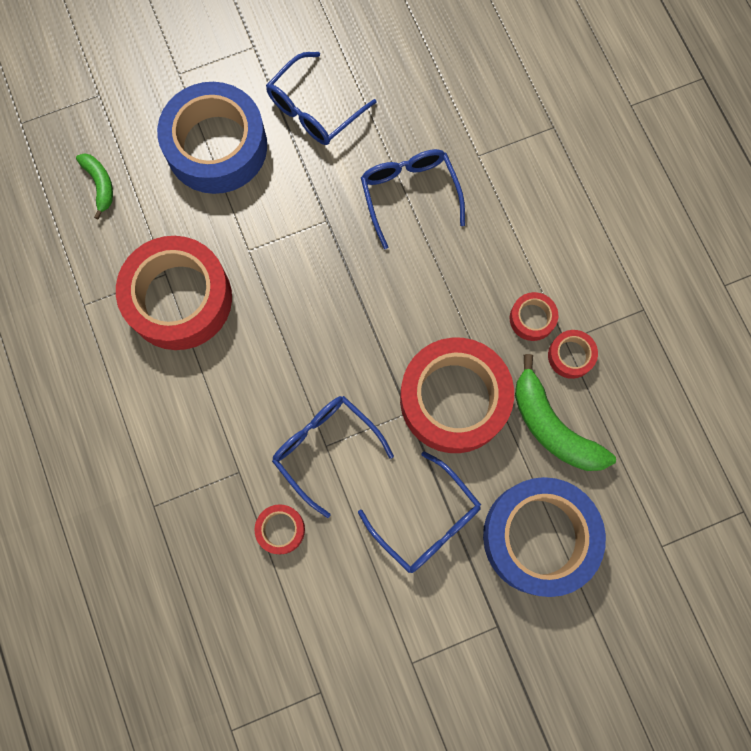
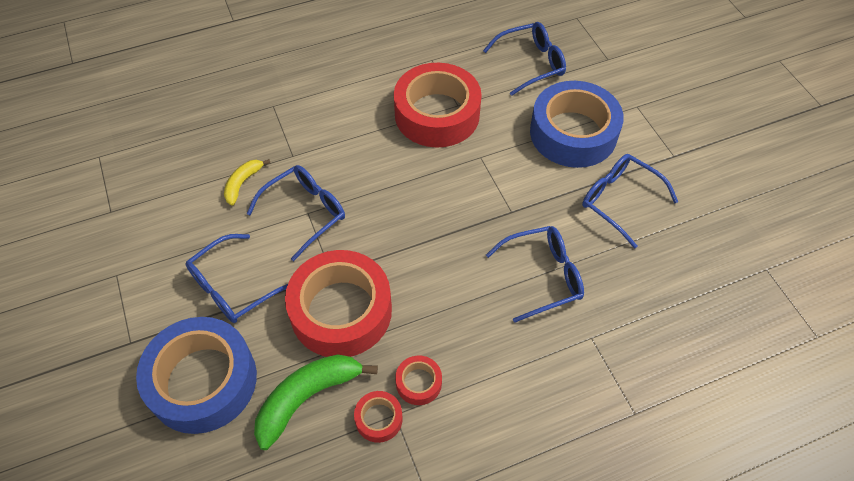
camera: 90 degrees right, 20 degrees down
(100, 184) = (530, 64): green banana -> blue glasses
(280, 529) = (242, 183): red tape -> yellow banana

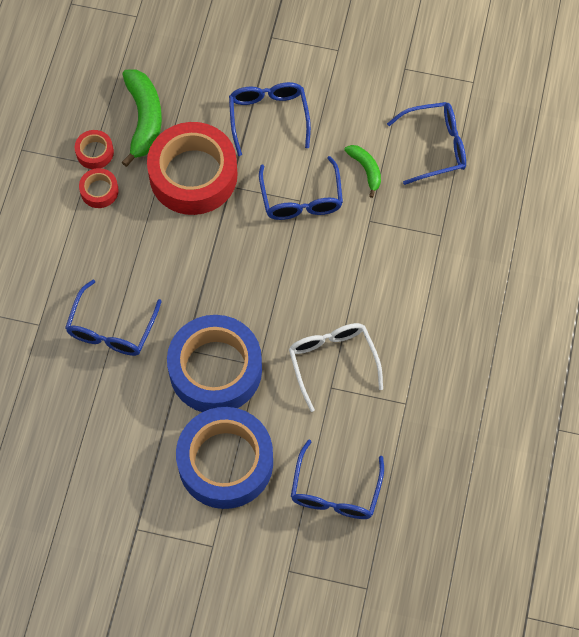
camera: 125 degrees right, 10 degrees up
(203, 381) = (206, 66): blue tape -> blue tape (215, 369)
(242, 183) = (366, 170): yellow banana -> green banana
(437, 114) = (333, 362): red tape -> white glasses
(620, 201) = (129, 442): blue glasses -> blue glasses (434, 147)

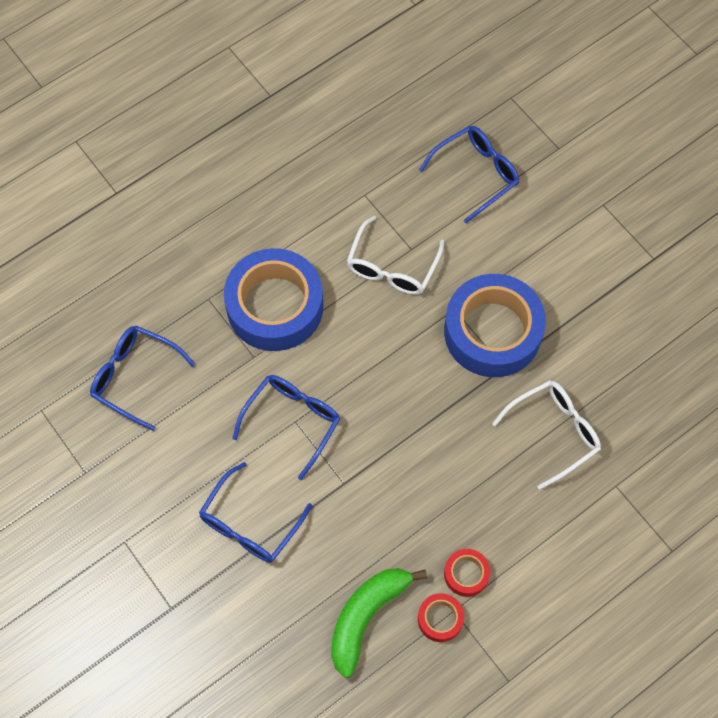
camera: 140 degrees left, 0 degrees up
(112, 328) = (553, 433): blue glasses -> white glasses
(193, 175) = (367, 520): red tape -> none
(225, 462) = (543, 255): blue tape -> blue tape (275, 306)
(366, 170) = (213, 403): green banana -> none

